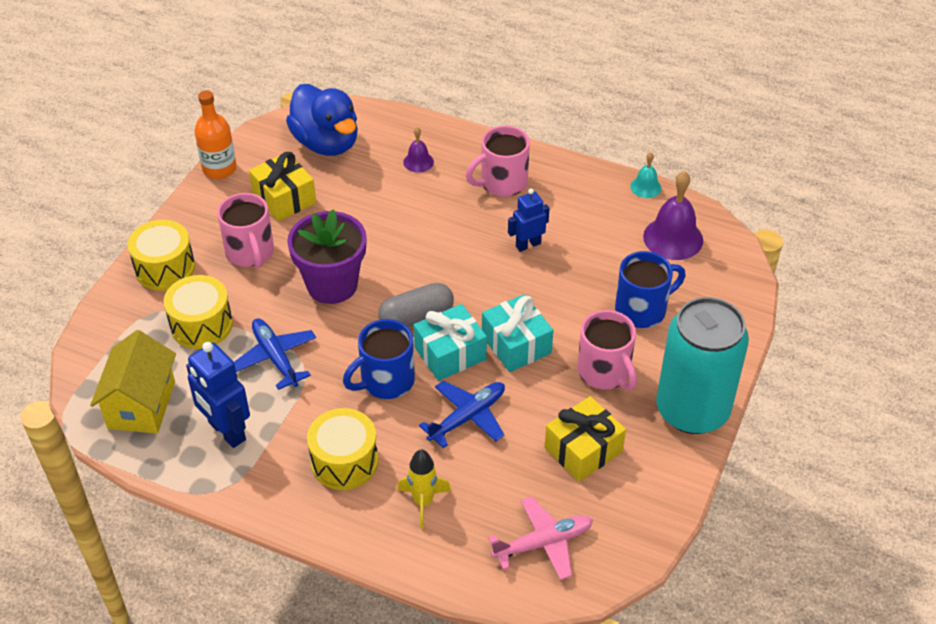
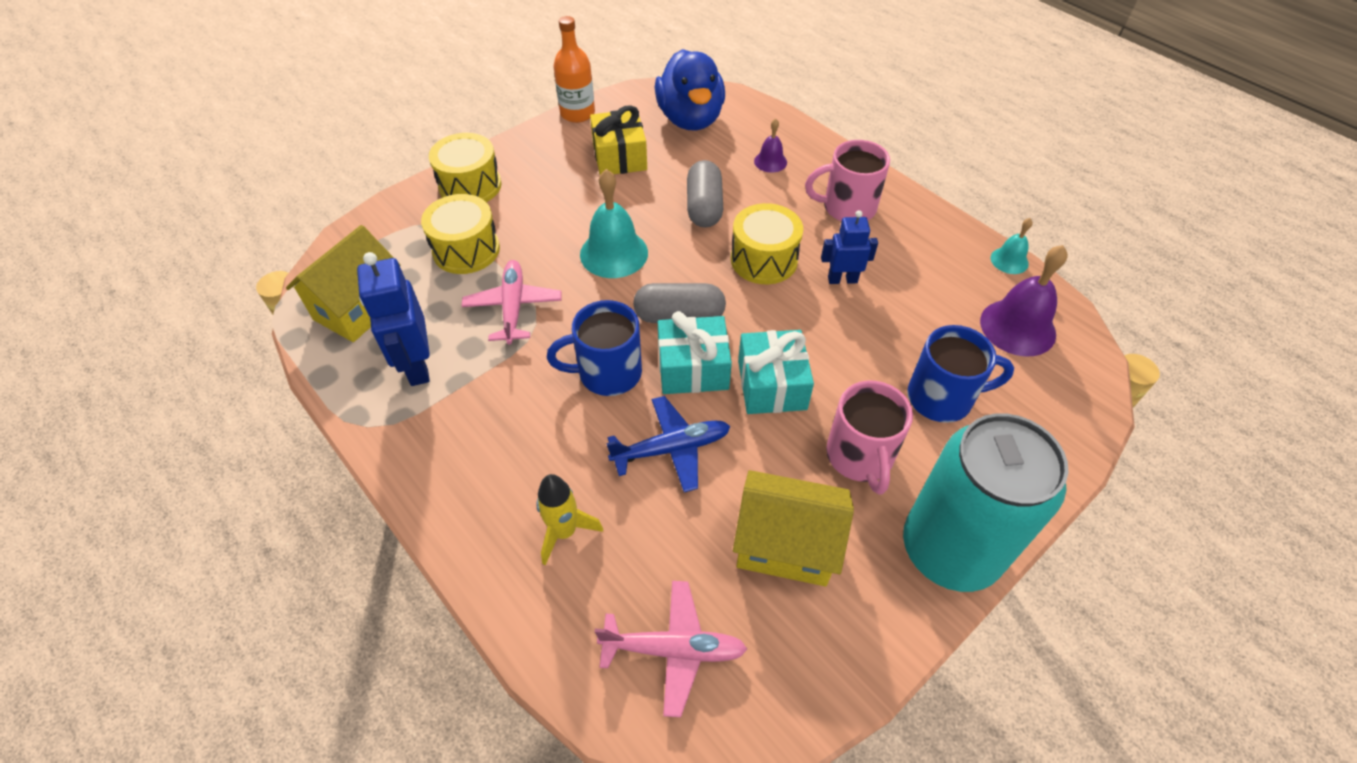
camera: 25 degrees right, 5 degrees up
(250, 253) = (556, 197): pink mug -> none
(275, 358) = (513, 307): blue plane -> pink plane
(332, 285) = (614, 253): purple flower pot -> turquoise bell
(344, 461) = (510, 447): yellow drum -> yellow drum (764, 260)
(385, 220) = (704, 207): none -> grey capsule
(583, 450) = (786, 545): yellow gift -> yellow house

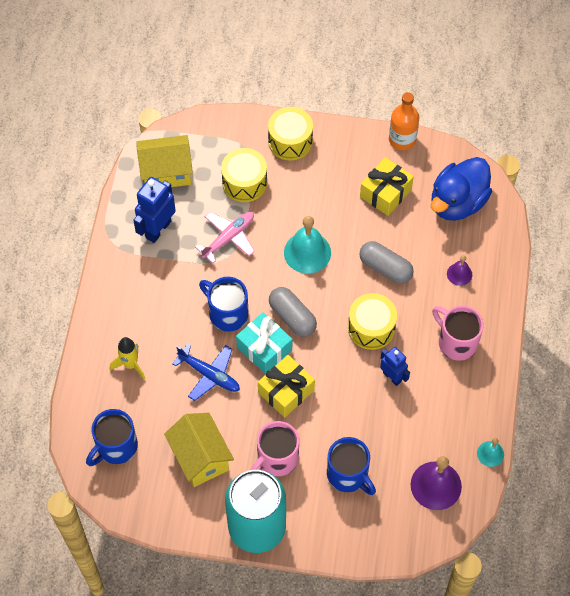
camera: 50 degrees right, 10 degrees up
(673, 649) = (115, 447): pink plane -> blue mug
(704, 207) = (385, 268): grey capsule -> grey capsule turned 75 degrees clockwise
(772, 385) = (286, 391): turquoise gift -> yellow gift

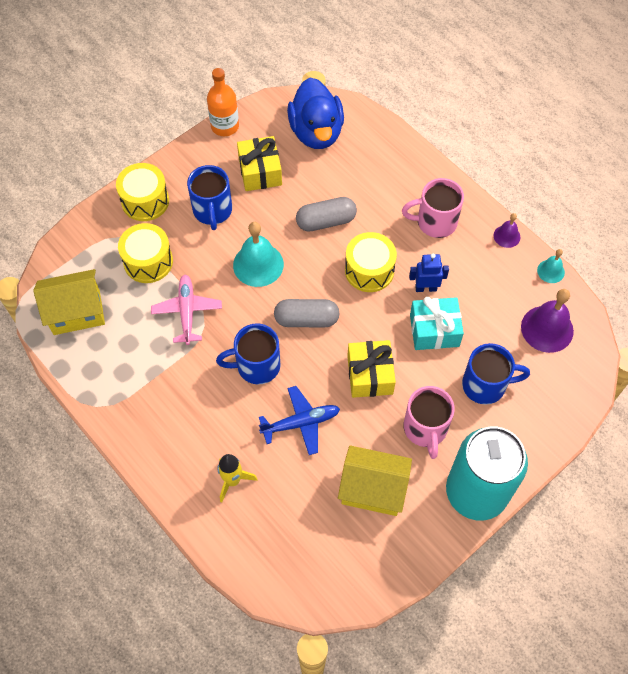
camera: 50 degrees left, 0 degrees up
(115, 447) = (301, 554): blue mug -> blue mug (212, 211)
(158, 229) = (124, 360): blue robot -> none
(166, 172) = (76, 312): yellow house -> yellow house turned 45 degrees clockwise
(264, 348) = (316, 362): turquoise gift -> turquoise gift (434, 330)
(459, 274) = (379, 176): purple bell -> purple bell (507, 236)

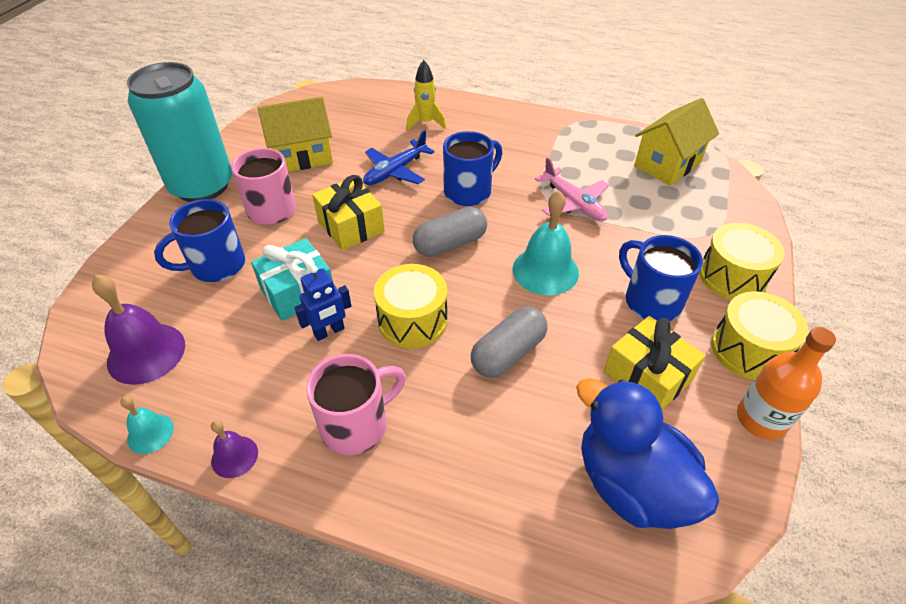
camera: 150 degrees right, 15 degrees down
(148, 261) = (657, 225): yellow drum -> yellow drum (748, 350)

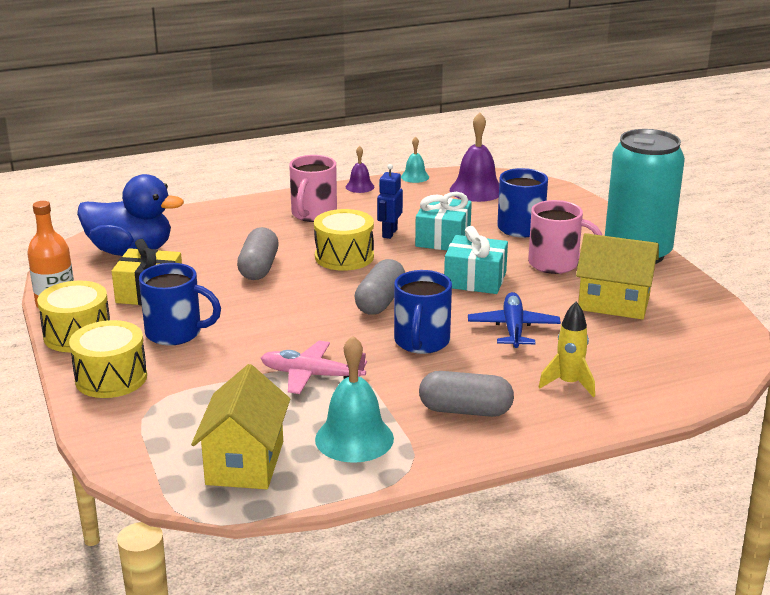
camera: 140 degrees right, 20 degrees down
(302, 156) = (614, 303): yellow house -> yellow house turned 75 degrees clockwise
(351, 226) = (475, 280): yellow gift -> turquoise gift
(505, 136) = (465, 410): none -> grey capsule
(545, 270) = (282, 317): turquoise bell -> turquoise bell (354, 438)

